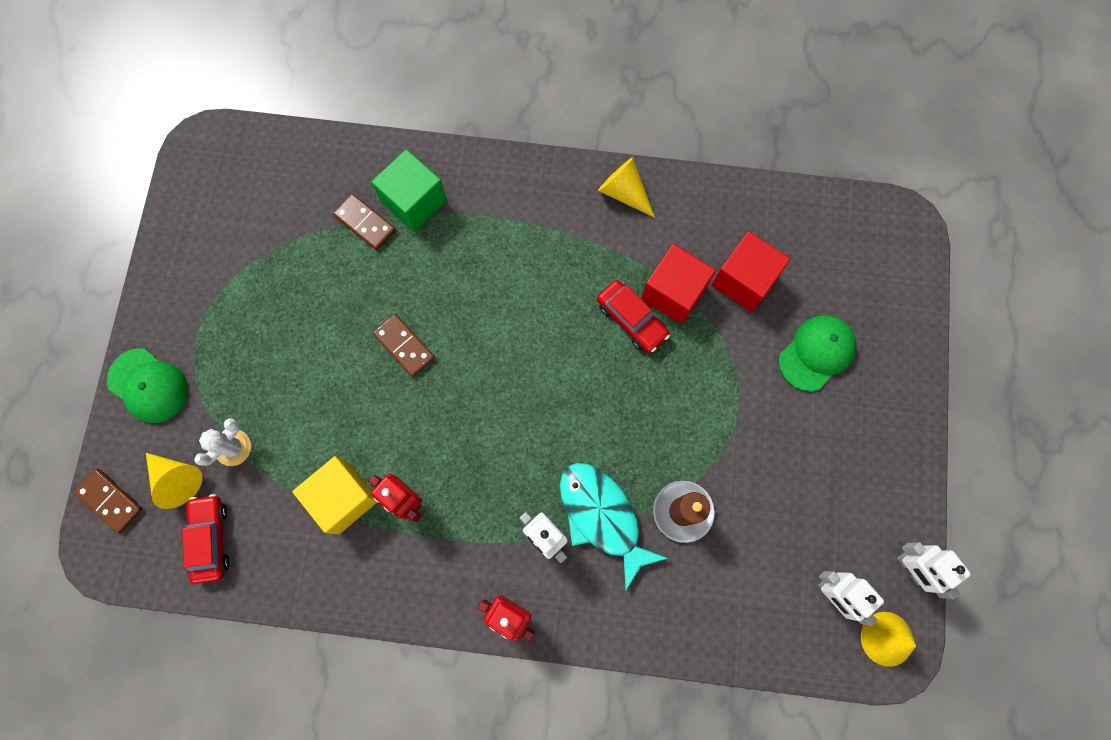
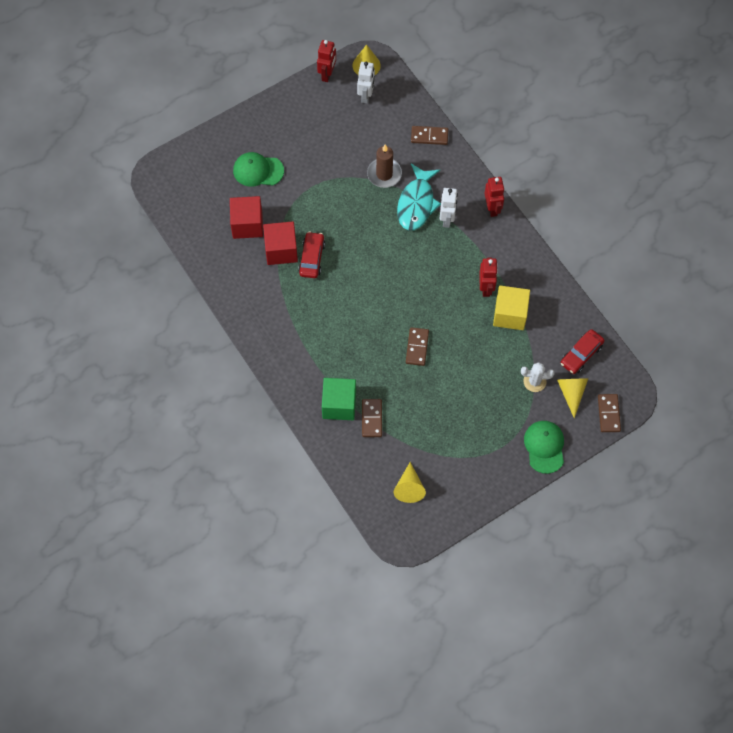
camera: 130 degrees left, 10 degrees down
(624, 192) = (246, 310): yellow cone -> yellow cone (409, 487)
(694, 627) = (429, 136): none -> brown domino
(911, 568) = (327, 74): white robot -> red robot

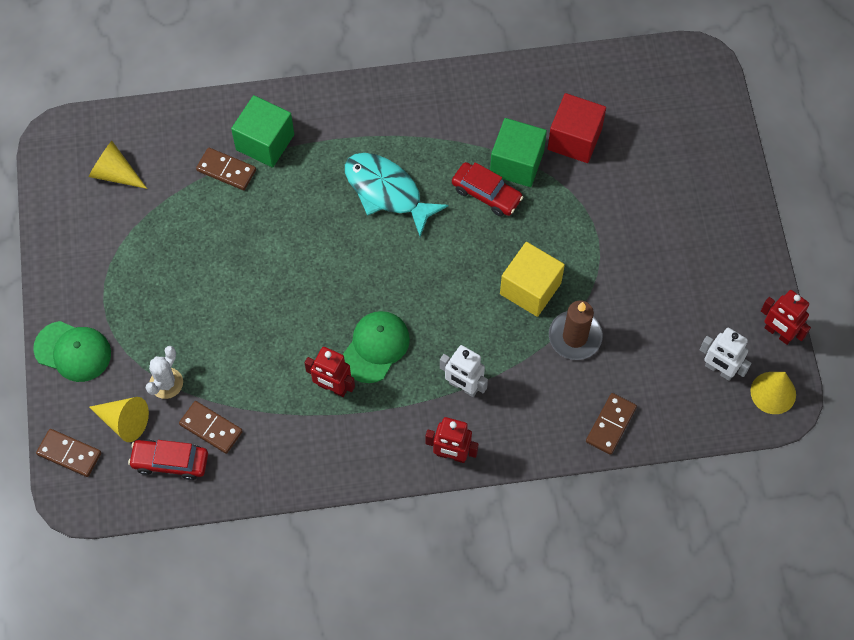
camera: 115 degrees right, 0 degrees up
(258, 171) = (653, 183): green cap -> green cap (375, 347)
(281, 250) = (516, 163): red cube -> green cube
(417, 203) = (507, 358): turquoise fish -> turquoise fish (387, 192)
(417, 347) = (293, 263): brown domino -> brown domino (211, 428)
(510, 314) = (278, 399): yellow cube -> yellow cube (530, 288)
(581, 354) = (170, 462): red car -> red car turned 60 degrees counterclockwise

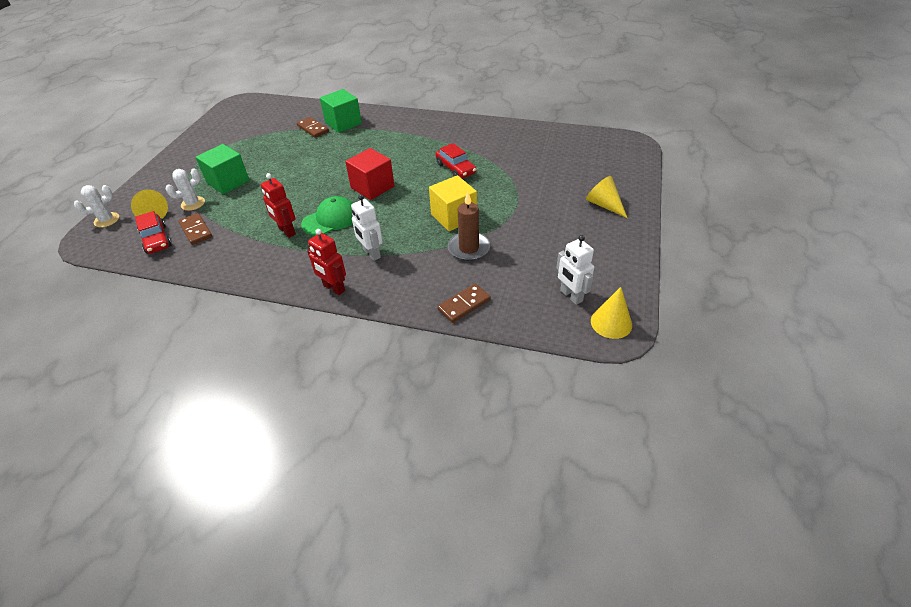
camera: 25 degrees right, 20 degrees down
(69, 454) = (107, 220): brown domino -> white cactus
(73, 351) = (159, 178): green cap -> none
(115, 173) = (255, 118): yellow cone -> yellow cone (604, 205)
(170, 462) = (156, 239): red car -> red car turned 150 degrees counterclockwise
(387, 192) = (395, 155): turquoise fish -> none
(516, 163) = (484, 160): green cube -> green cube (228, 182)
(574, 139) = (529, 158): red cube -> red cube (372, 187)
(778, 333) = (631, 287): red robot -> none

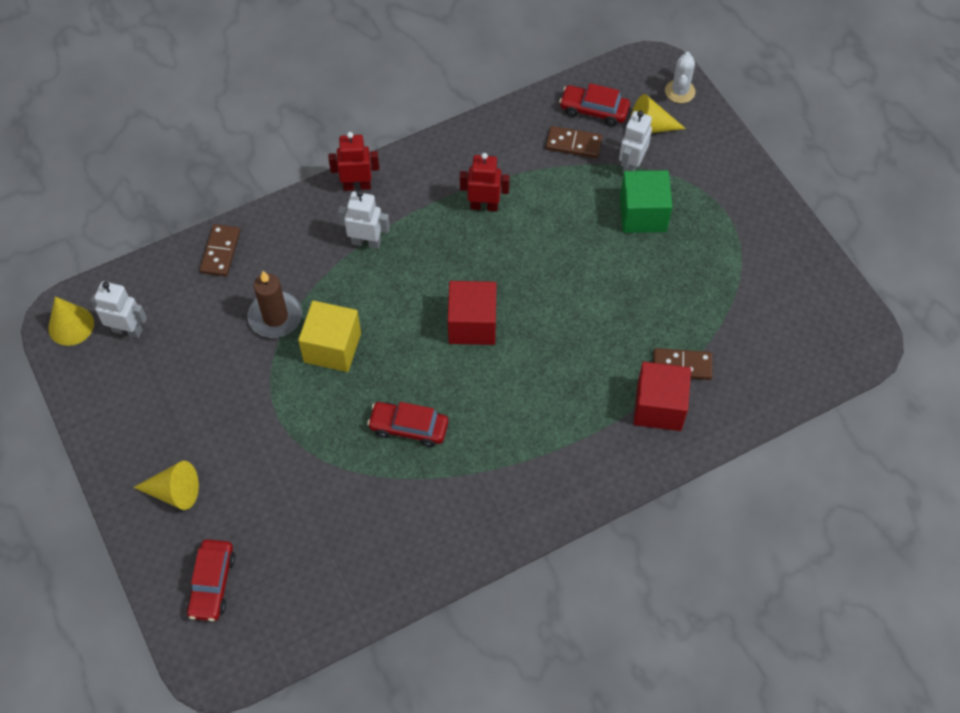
camera: 135 degrees right, 15 degrees up
(193, 203) = (631, 165): white cactus -> white robot
(330, 219) = (460, 250): green cap -> none
(343, 123) = (659, 407): green cube -> red cube
(611, 165) = (212, 584): none -> red car

